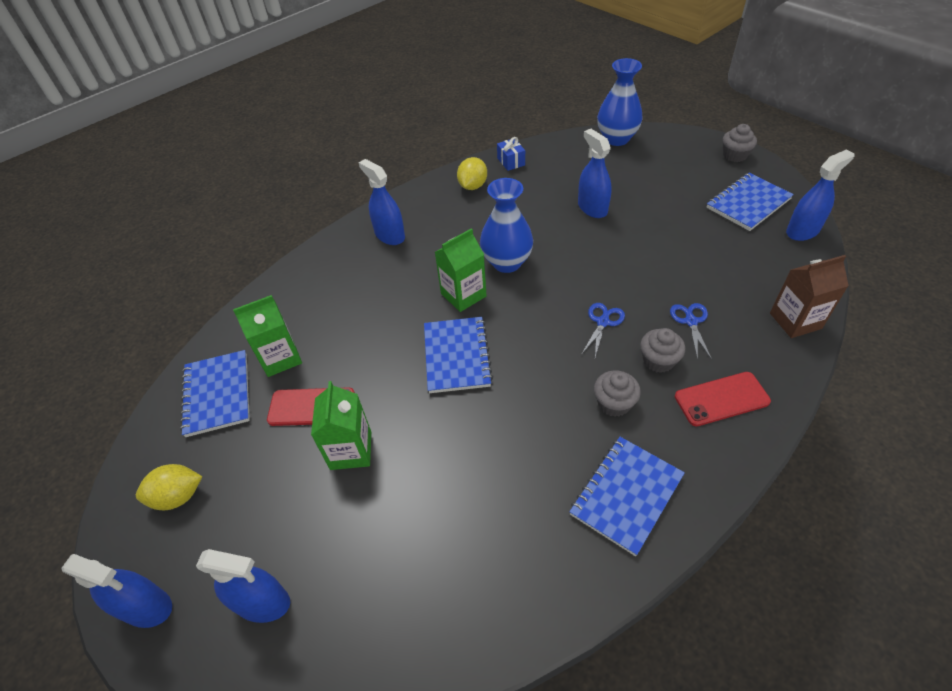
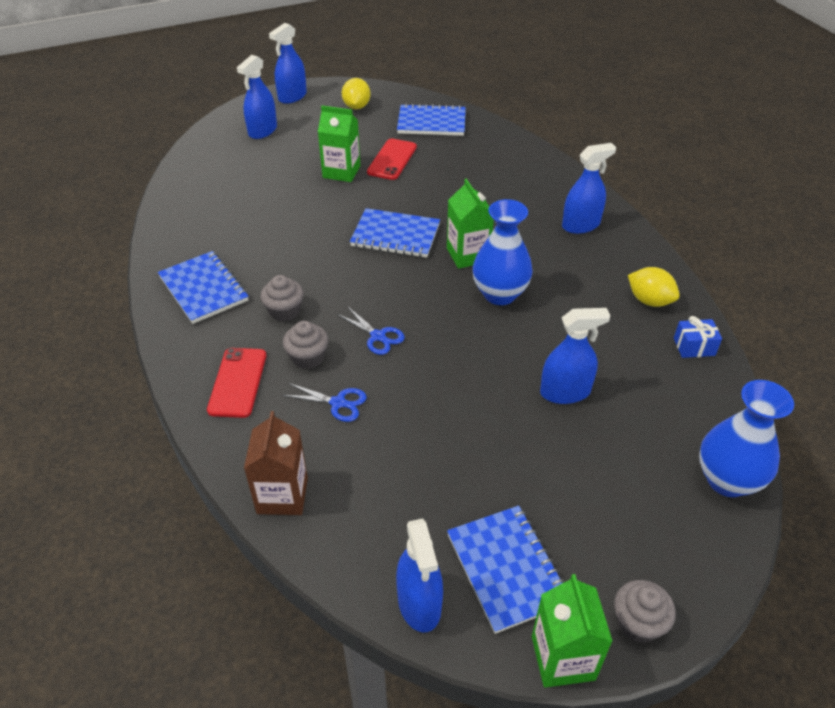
camera: 105 degrees right, 5 degrees down
(280, 358) = (450, 150): green carton -> green carton (563, 658)

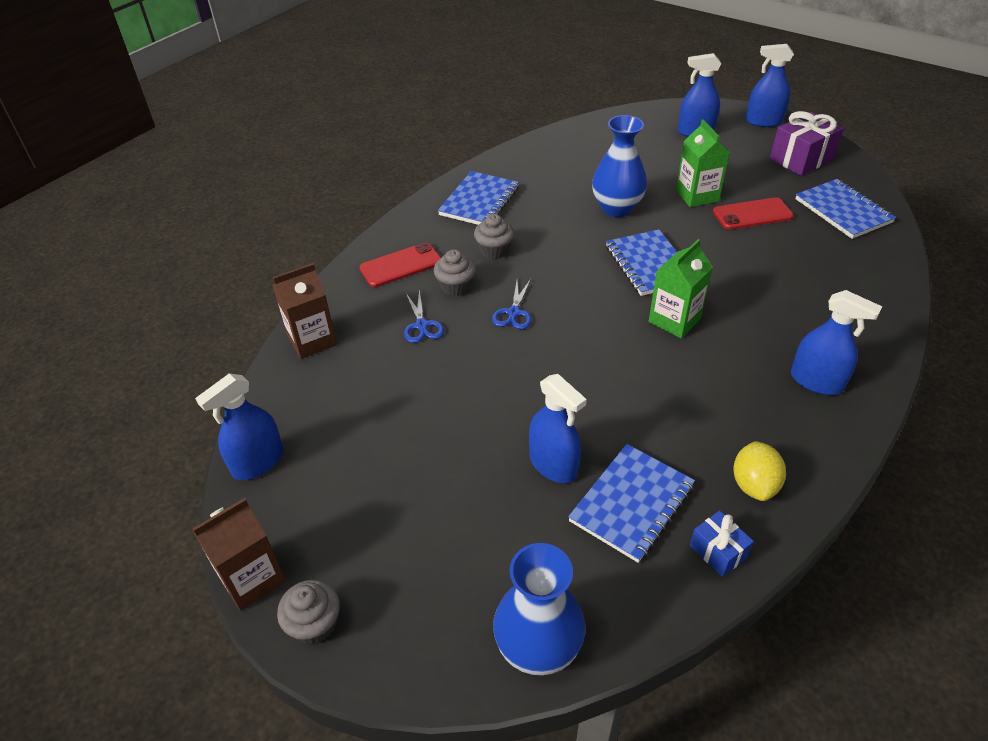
camera: 60 degrees right, 0 degrees up
(356, 106) = (801, 159): yellow lemon -> purple gift
(499, 294) = (642, 364): blue vase -> blue vase (616, 208)
(507, 569) = (320, 504): blue notebook -> blue notebook (631, 503)
(563, 658) = (252, 578): green carton -> brown carton

